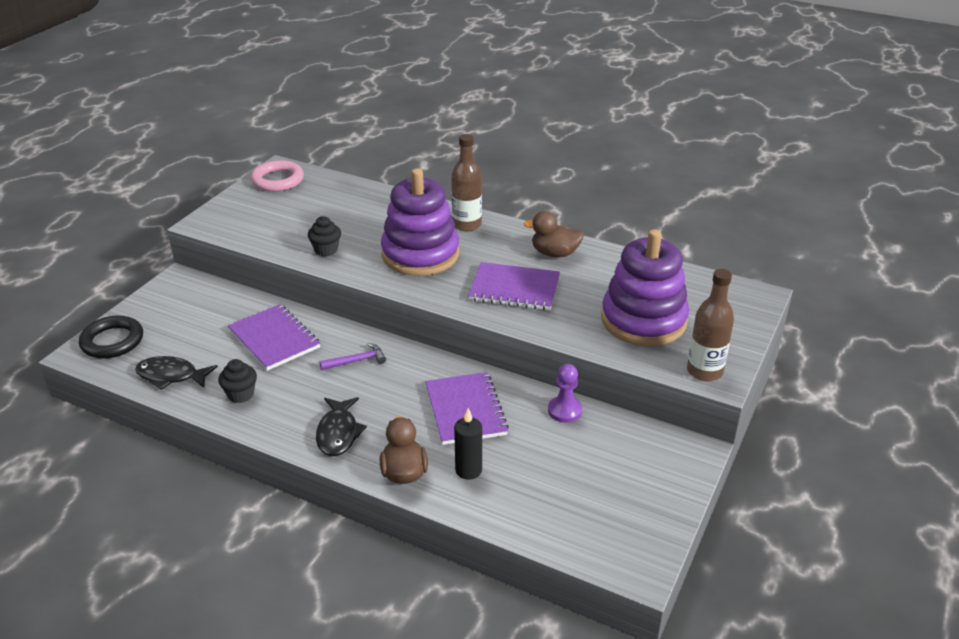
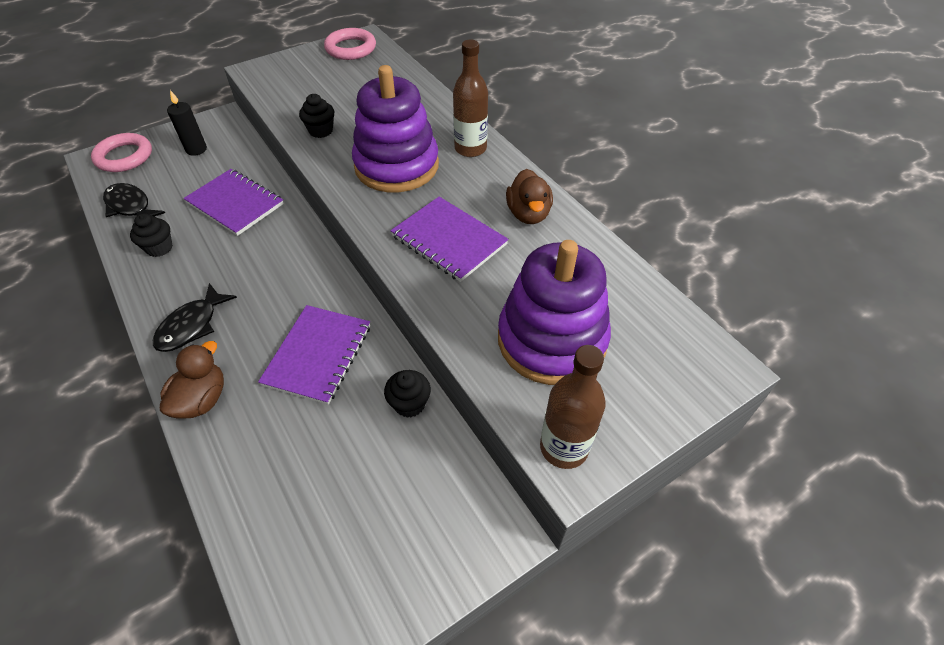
camera: 30 degrees right, 15 degrees up
(112, 341) = (124, 157): black ring -> pink ring
(274, 339) = (235, 203): purple notebook -> purple notebook turned 45 degrees counterclockwise
(356, 361) = (277, 255): purple hammer -> none
(468, 470) = (257, 428): black candle -> black candle (196, 149)
(554, 253) = (528, 214): brown duck -> brown duck turned 135 degrees counterclockwise
(564, 411) = (409, 404): purple pawn -> black cupcake

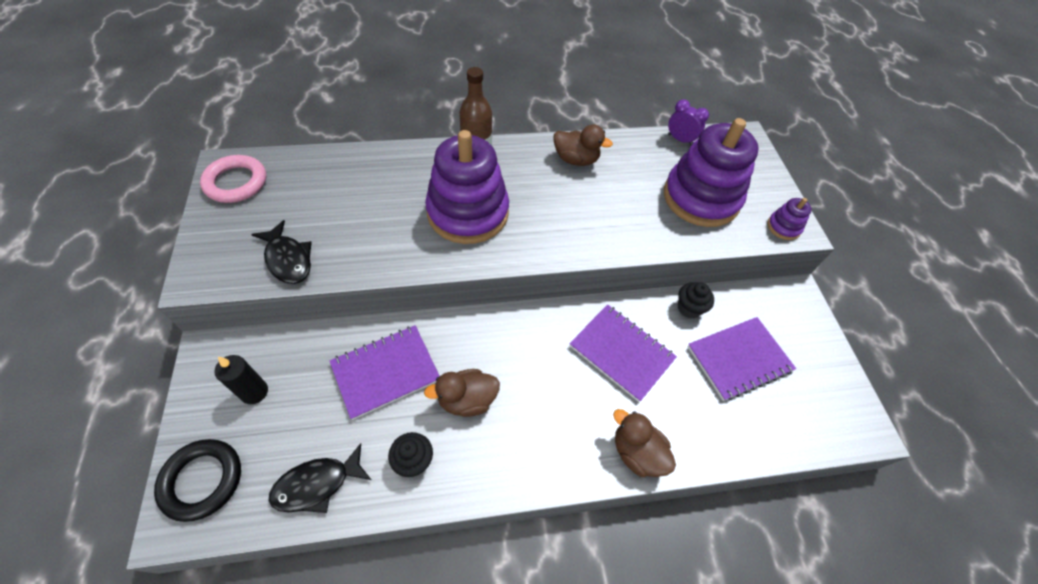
camera: 70 degrees left, 5 degrees up
(124, 157) = (202, 480): pink ring -> black ring
(192, 325) = (545, 446): black fish -> black fish (288, 259)
(224, 259) = (467, 400): none -> brown duck
(321, 131) = (372, 250): black cupcake -> none
(449, 240) = (581, 213): purple notebook -> purple notebook (739, 359)
(564, 447) = (783, 227): brown bottle -> purple stacking toy
(647, 295) = (680, 140): none -> purple clock

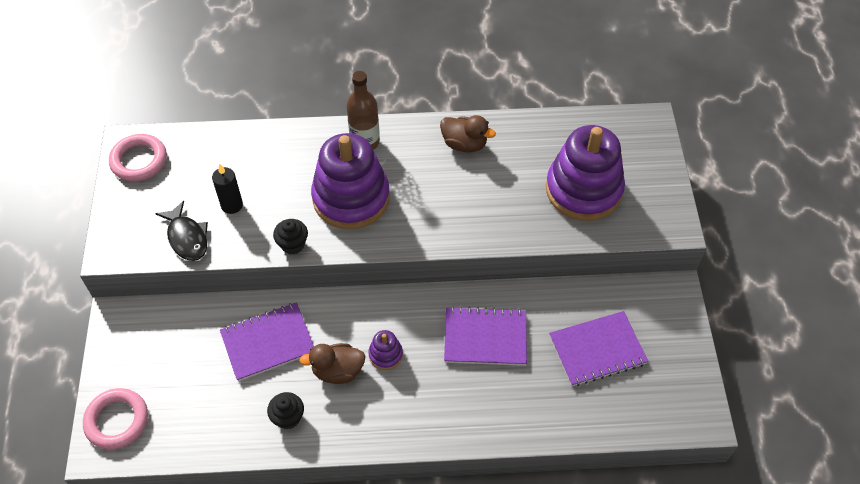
camera: 10 degrees right, 0 degrees up
(202, 480) = (117, 420): black ring -> pink ring
(254, 392) = (156, 353): black candle -> black candle (232, 205)
(317, 484) = (208, 430): black fish -> none
(621, 352) = (485, 338): purple notebook -> purple notebook turned 45 degrees counterclockwise
(637, 453) = (482, 425): brown duck -> none
(680, 140) = (578, 123): purple clock -> none
(689, 308) = (560, 299): black cupcake -> black cupcake (293, 244)
(783, 227) = (660, 223): purple stacking toy -> purple stacking toy (385, 354)

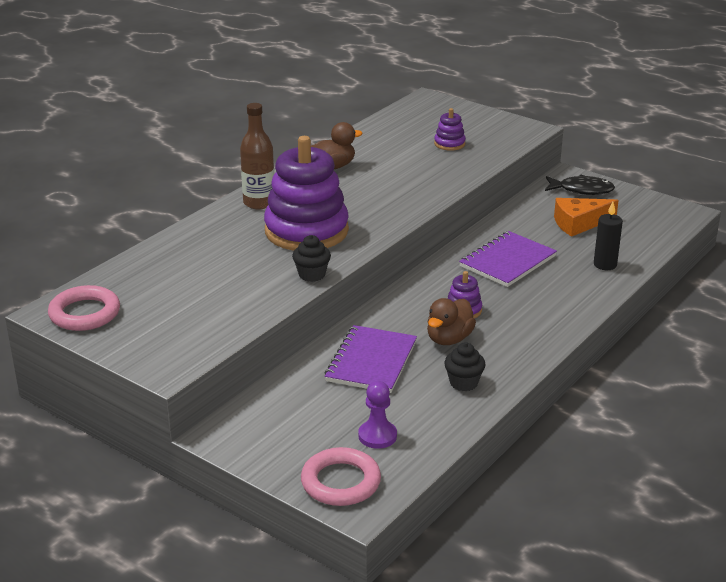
camera: 50 degrees left, 25 degrees down
(183, 407) = (377, 436): none -> purple pawn
(187, 237) = (219, 322): black fish -> black fish (582, 190)
(232, 205) = (220, 286): black candle -> black candle (605, 265)
(583, 190) = (449, 144): purple stacking toy -> purple stacking toy, size x0.42
(597, 350) = (579, 224): purple notebook -> orange cheese

